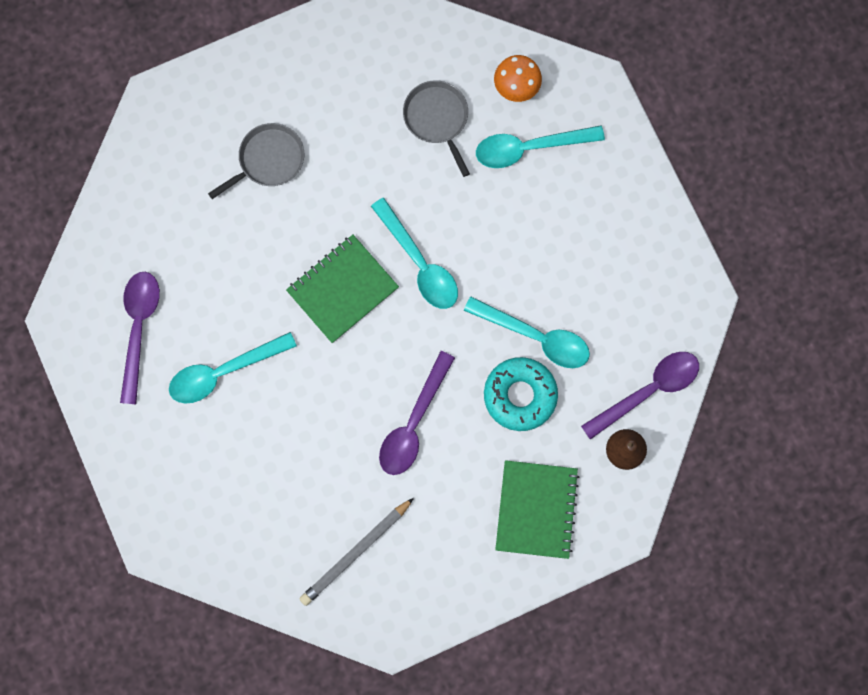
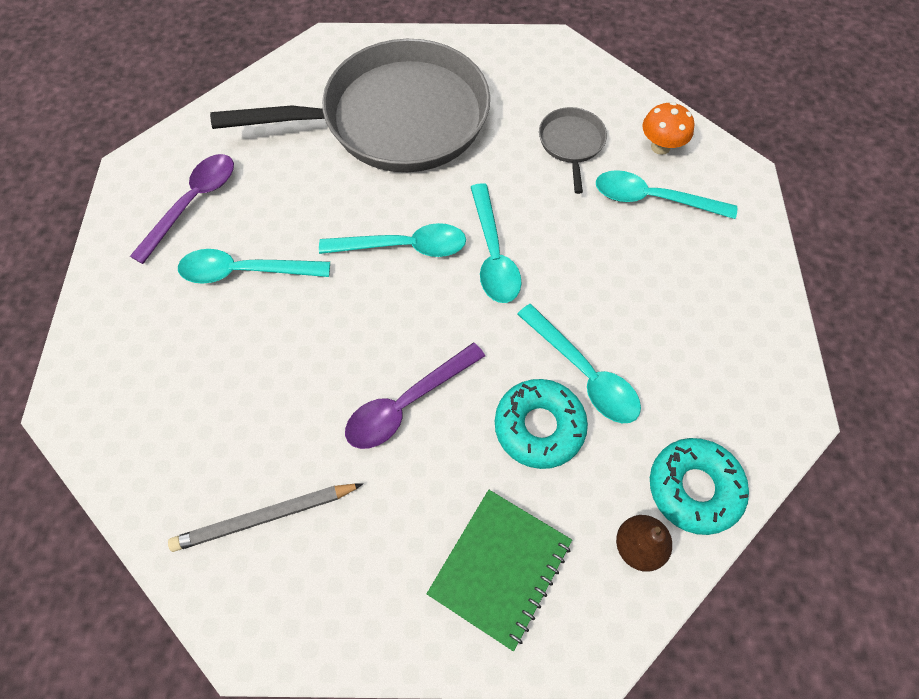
camera: 25 degrees right, 15 degrees down
(268, 160) = (397, 118): grey pan -> grey pan, size x2.47
(342, 289) = (403, 247): green notebook -> turquoise spoon
(648, 391) = (694, 488): purple spoon -> turquoise donut

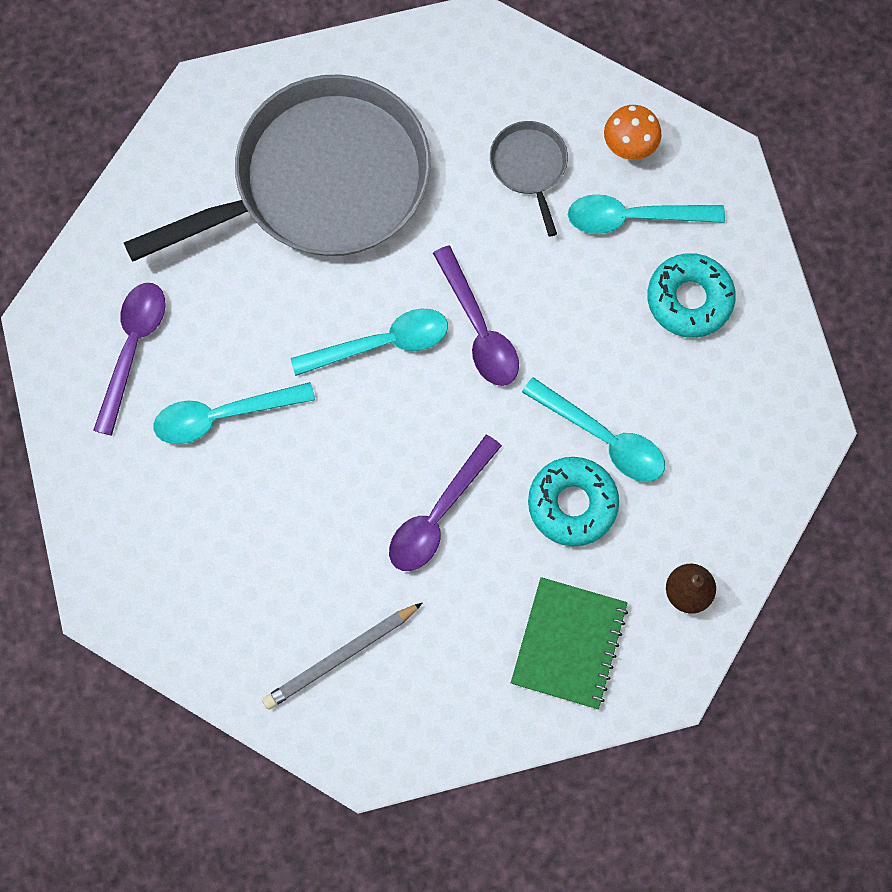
camera: 15 degrees left, 10 degrees up
(493, 254) = (478, 328): turquoise spoon -> purple spoon
(694, 488) = (729, 525): turquoise donut -> turquoise donut (689, 299)

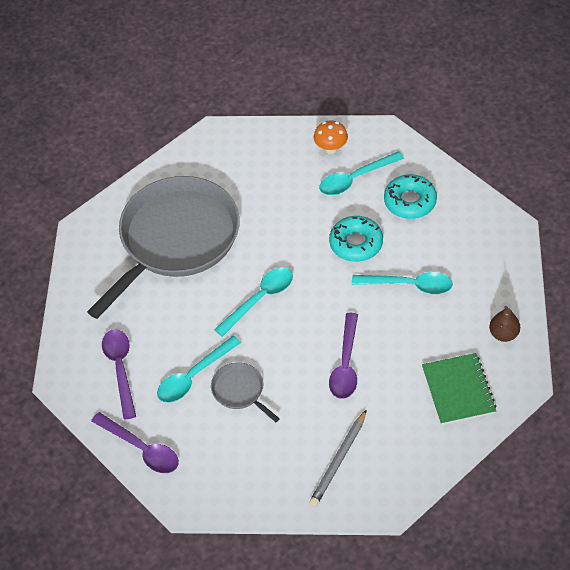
camera: 25 degrees left, 20 degrees down
(478, 328) = (308, 267): purple spoon -> purple spoon (141, 449)
(529, 166) = (284, 181): grey pan -> grey pan (240, 391)
(572, 504) = (414, 324): turquoise donut -> turquoise donut (356, 243)

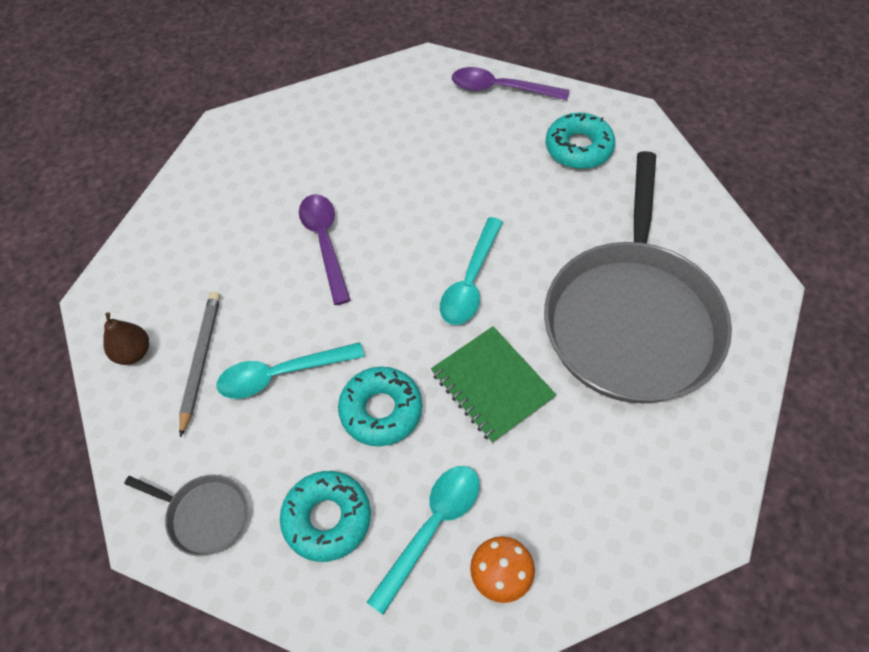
camera: 155 degrees right, 5 degrees up
(120, 369) = (578, 148): purple spoon -> turquoise donut
(193, 376) = (493, 169): turquoise spoon -> none
(240, 391) = (433, 173): grey pan -> grey pan (205, 515)
(338, 460) = (291, 146): grey pencil -> grey pencil (201, 361)
(458, 390) = (177, 262): green notebook -> green notebook (492, 385)

